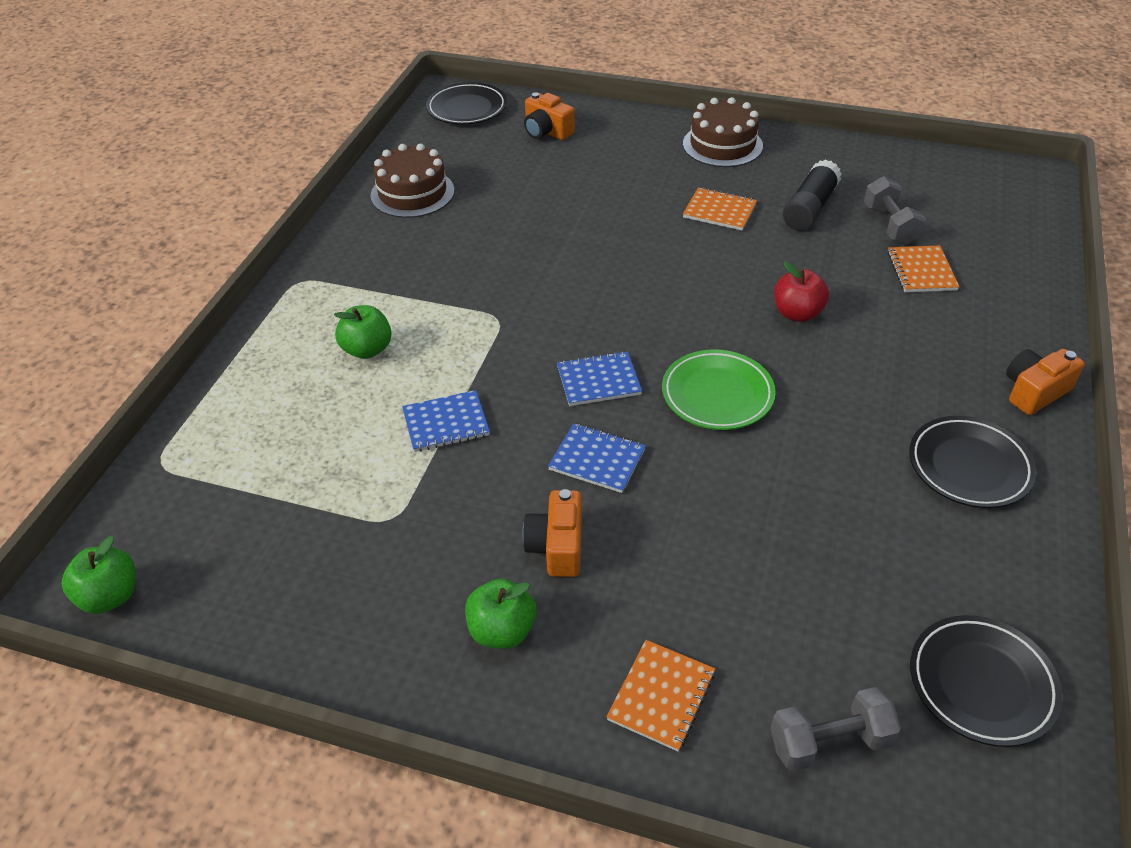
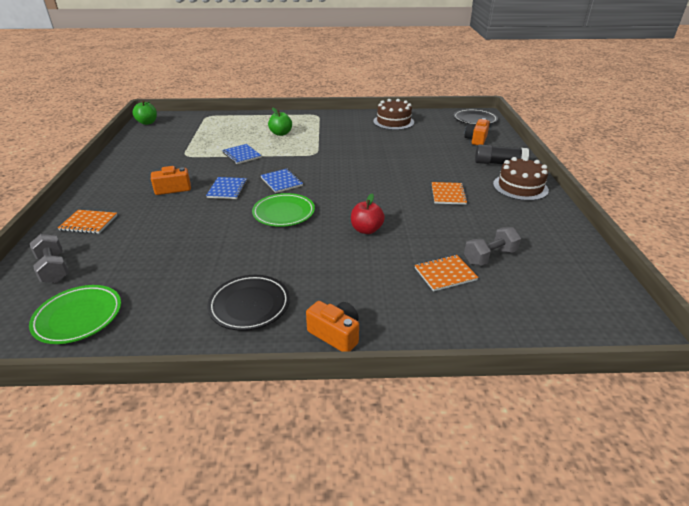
camera: 70 degrees right, 10 degrees down
(502, 630) = (127, 185): green apple -> none
(809, 208) = (479, 224): black glue stick -> black glue stick (499, 163)
(981, 683) = (78, 317): black plate -> green plate

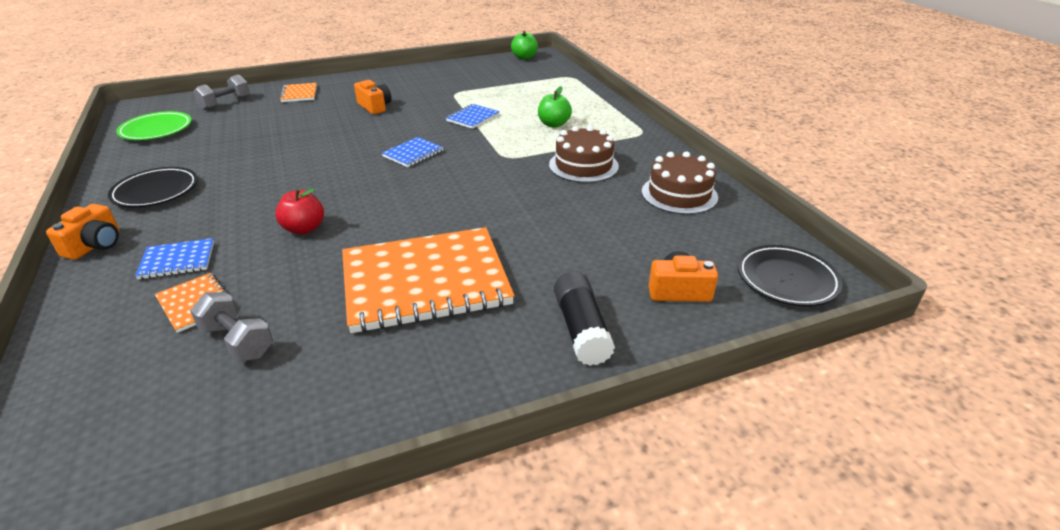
camera: 70 degrees right, 0 degrees up
(227, 189) = (382, 130): blue notebook -> blue notebook (177, 260)
(284, 213) = (335, 171): green plate -> none
(448, 194) = (425, 282): orange notebook -> orange notebook, size x2.32
(520, 187) = (487, 364): brown cake -> brown cake (583, 165)

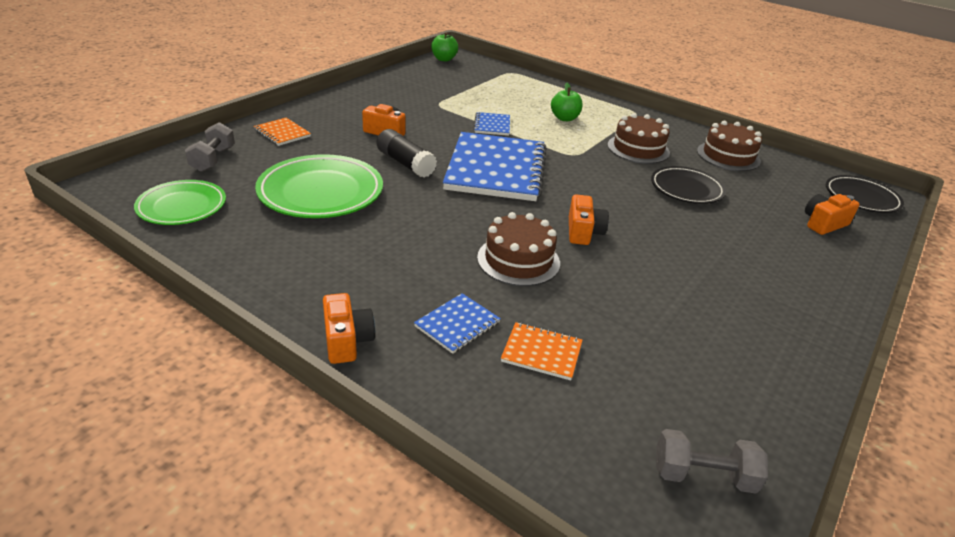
camera: 35 degrees left, 0 degrees up
(156, 192) = (311, 270): black plate -> black plate (686, 189)
(237, 341) = (626, 366): grey dumbbell -> grey dumbbell (703, 475)
(253, 141) = (321, 193): none -> green plate
(304, 229) = (518, 260): red apple -> brown cake
(398, 223) = (583, 232): none -> orange camera
(413, 153) = (496, 169): blue notebook -> blue notebook, size x2.32
(425, 282) = (677, 271): orange notebook -> none
(581, 329) = (814, 268): black glue stick -> black glue stick (405, 163)

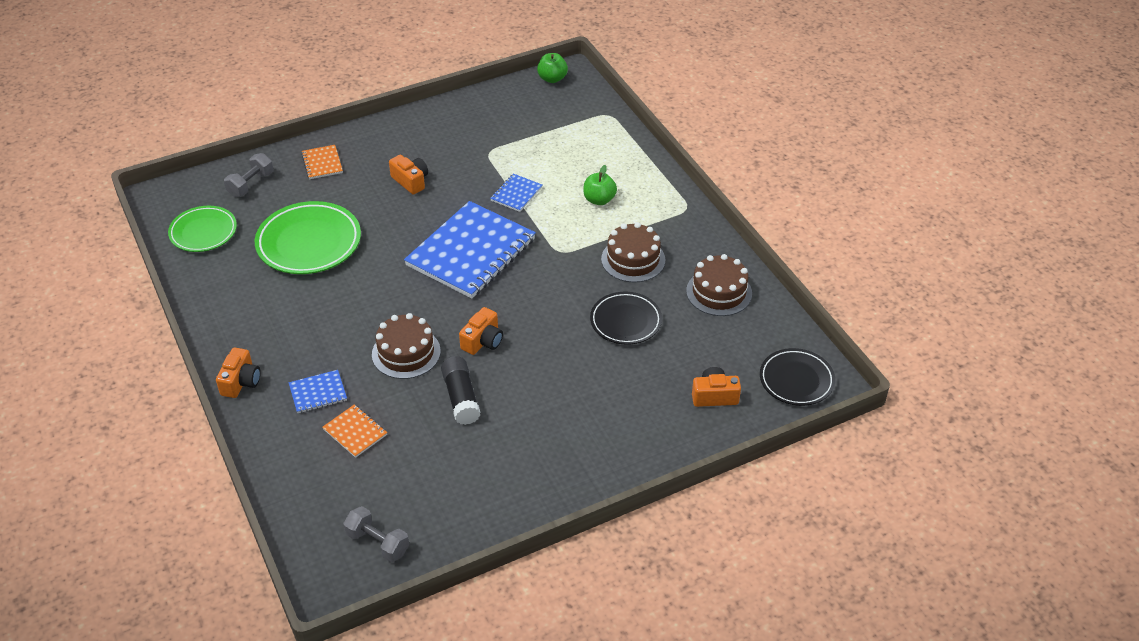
camera: 30 degrees right, 10 degrees up
(405, 163) = (398, 226): black glue stick -> black glue stick (461, 397)

